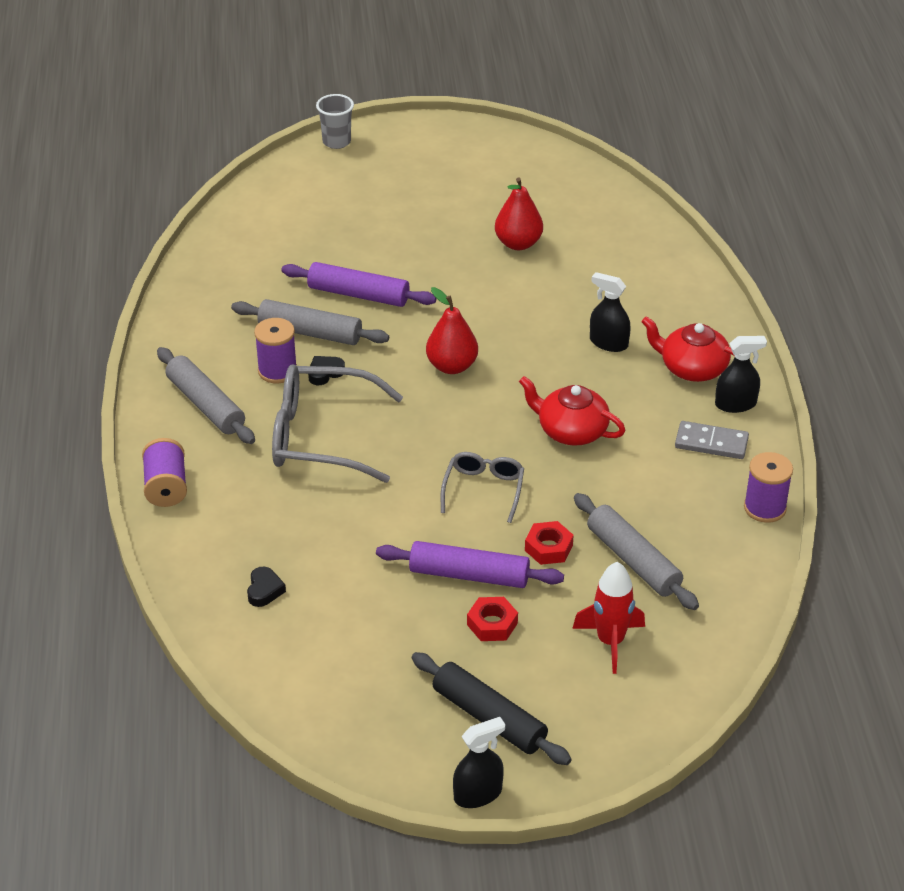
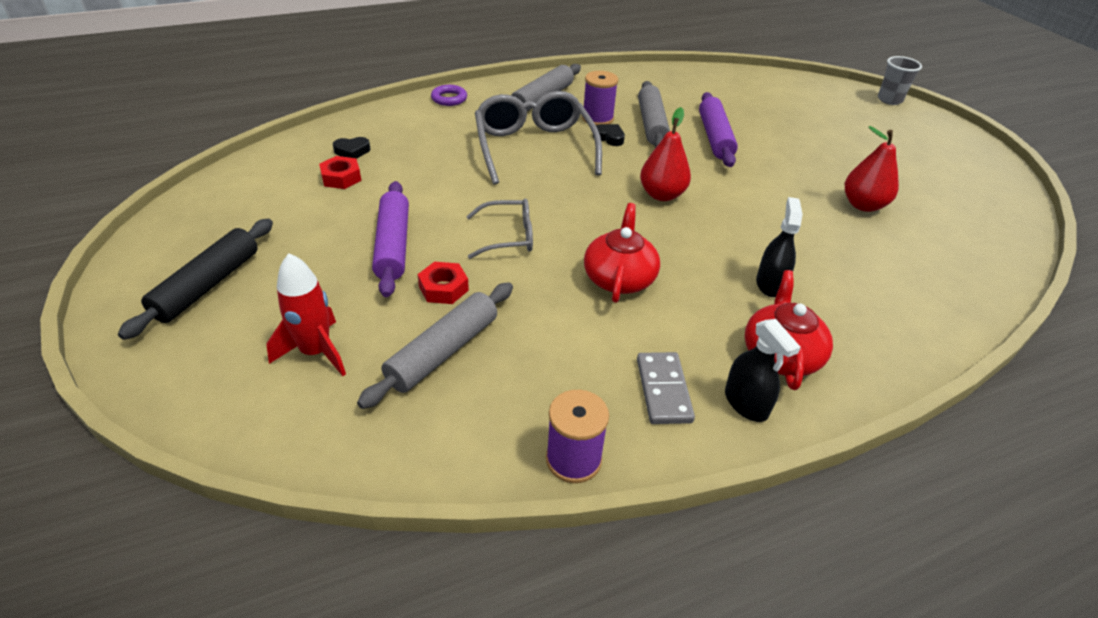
camera: 70 degrees right, 0 degrees up
(166, 487) = (449, 99): purple spool -> purple ring
(478, 794) = (109, 293): black spray bottle -> none
(492, 624) = (331, 268): red nut -> red nut (341, 178)

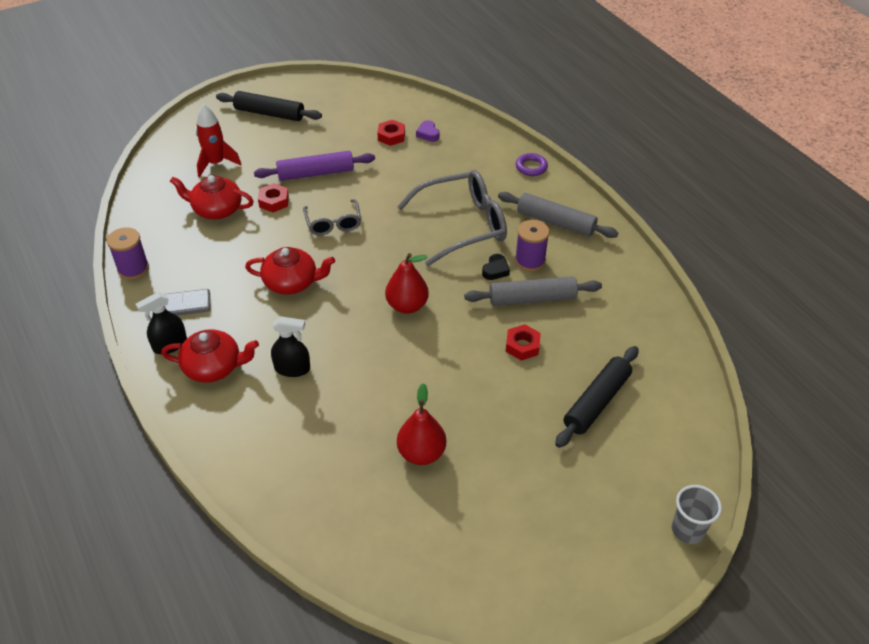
camera: 85 degrees right, 5 degrees up
(352, 151) = (428, 134): black heart -> purple heart
(443, 352) = (216, 209): grey rolling pin -> red teapot
(715, 137) = (522, 346): purple rolling pin -> red nut
(776, 113) = (597, 402): none -> black rolling pin

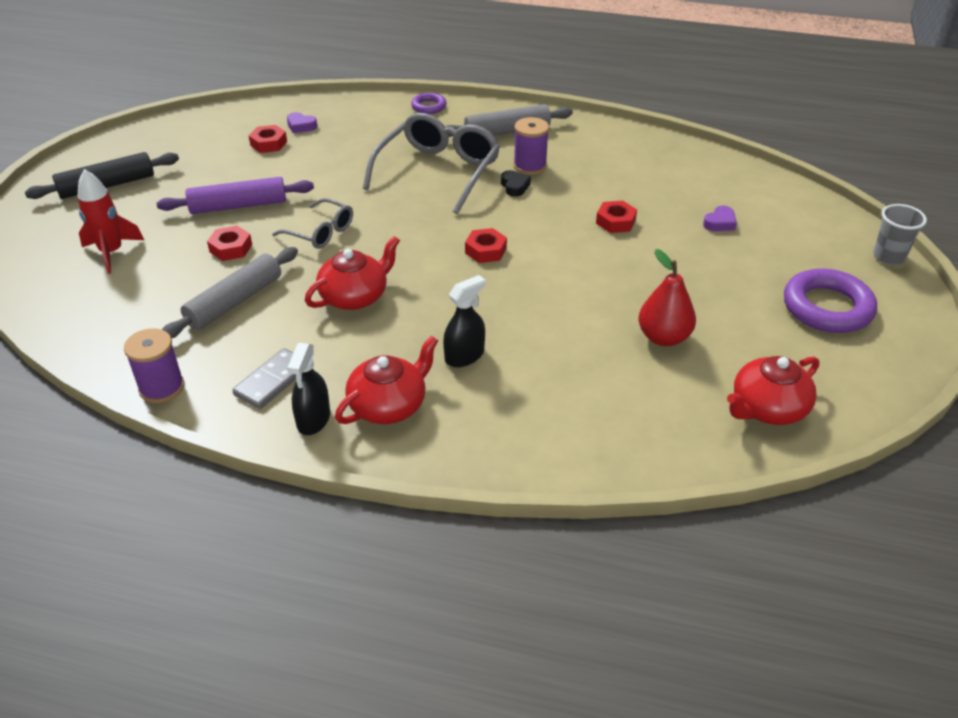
camera: 45 degrees left, 5 degrees down
(216, 209) = (177, 287): red teapot -> red teapot (767, 408)
(315, 173) = (238, 206): purple rolling pin -> purple rolling pin turned 45 degrees clockwise
(407, 306) = (485, 250): red pear -> red nut
(532, 298) = (572, 188): grey rolling pin -> grey rolling pin (234, 302)
(568, 526) = (827, 307): none -> purple ring
(597, 402) = (720, 223): black rolling pin -> purple heart

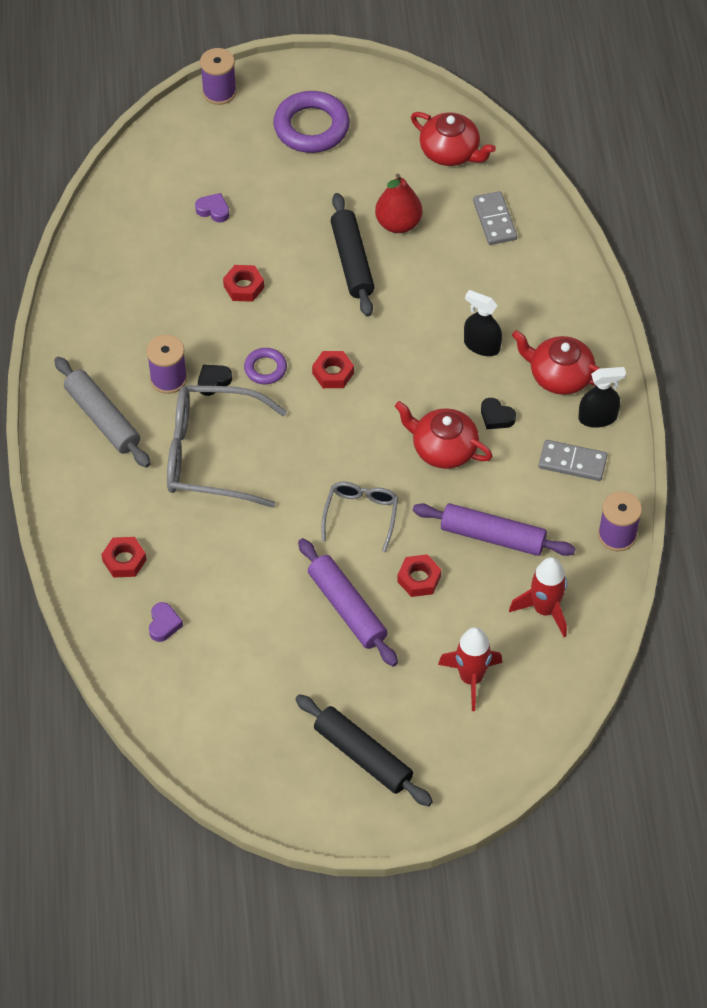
camera: 110 degrees left, 15 degrees up
(131, 313) = (544, 609): none -> red rocket
(234, 302) = (492, 536): grey rolling pin -> purple rolling pin
(269, 144) = (215, 639): red nut -> red nut (124, 560)
(367, 341) = (496, 417): none -> black heart
(429, 106) = (70, 512): purple ring -> purple ring (265, 368)
(621, 293) = (352, 261): none -> black rolling pin
(643, 416) = (494, 220): none -> grey domino
(888, 257) = (219, 92): grey cup -> purple spool

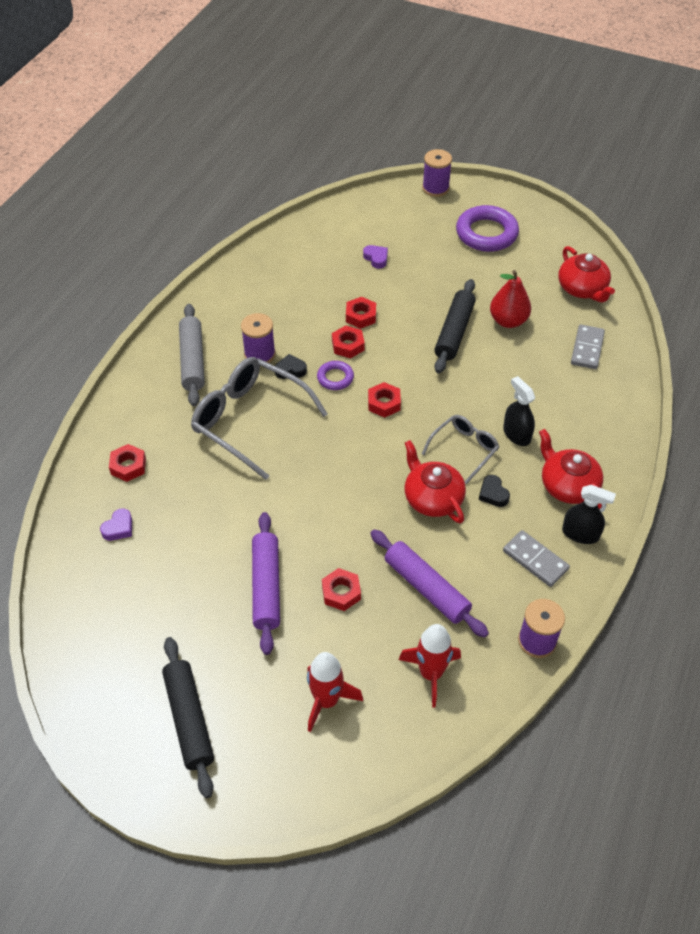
camera: 30 degrees right, 5 degrees down
(253, 326) = (348, 345): none -> red nut
(361, 515) = (330, 519): grey glasses -> grey glasses (464, 449)

